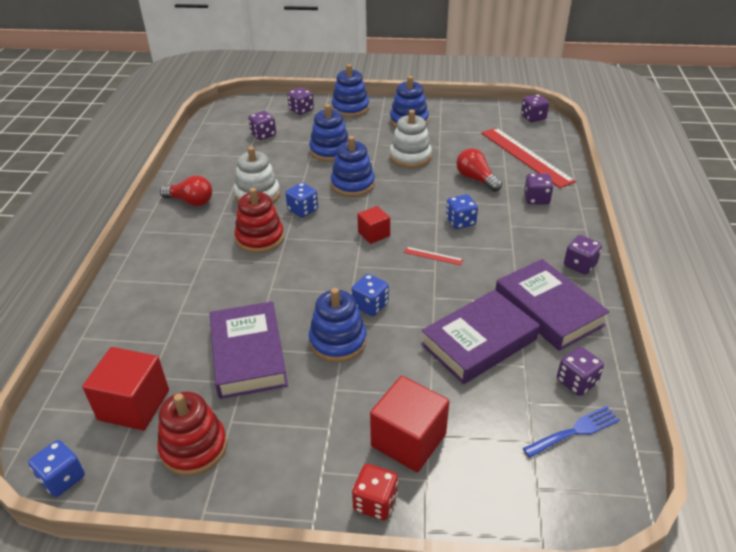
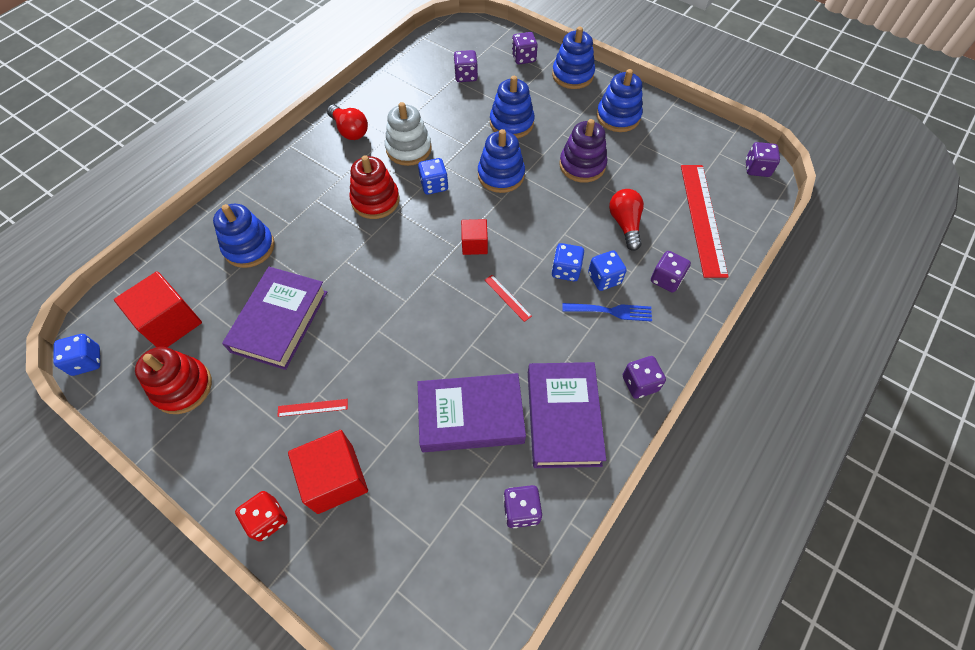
camera: 30 degrees right, 20 degrees up
(338, 341) = (356, 347): blue stacking toy -> blue stacking toy (249, 247)
(339, 401) = (313, 408): none -> red ruler
(370, 305) = (410, 324): blue dice -> blue dice (604, 278)
(410, 157) = (582, 165): white stacking toy -> purple stacking toy
(575, 431) = (475, 558): blue fork -> blue fork (611, 311)

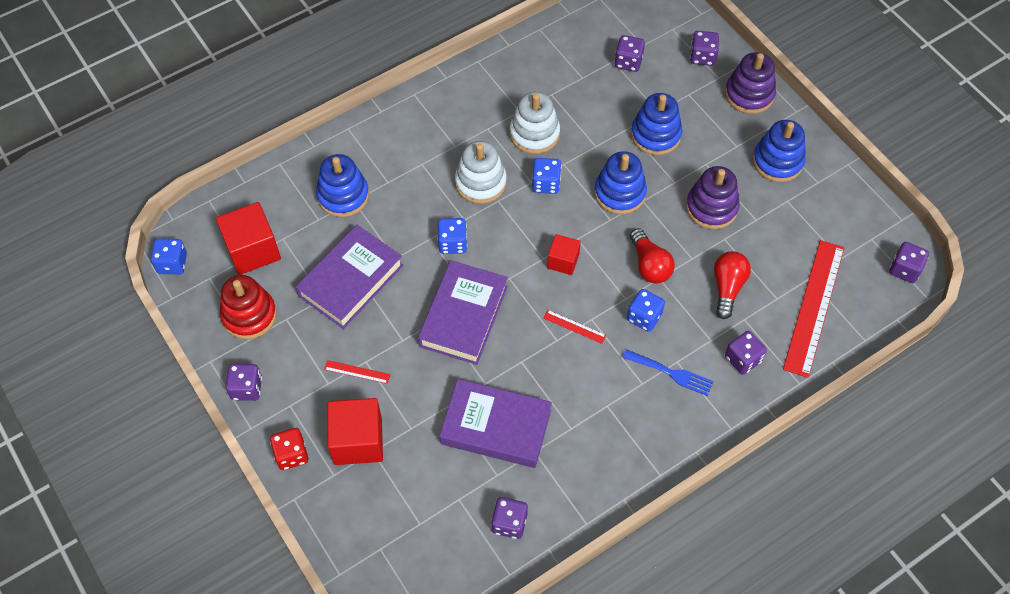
camera: 20 degrees right, 0 degrees up
(349, 130) = (480, 94): red light bulb -> red light bulb (649, 265)
(375, 200) = (480, 182): red stacking toy -> white stacking toy
(507, 297) = (574, 326): red ruler -> red ruler turned 45 degrees counterclockwise
(563, 417) = (580, 457): purple book -> purple book (463, 316)
(572, 75) = (749, 94): blue stacking toy -> purple stacking toy
(604, 278) = (679, 338): blue dice -> blue dice (452, 243)
(640, 383) = (667, 451): purple dice -> purple dice (246, 388)

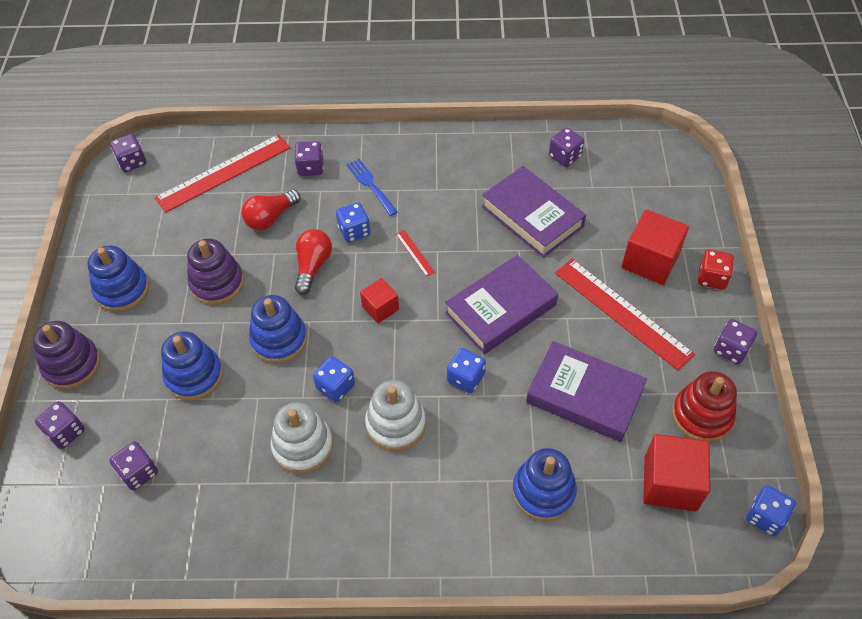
camera: 145 degrees left, 5 degrees down
(351, 280) = (584, 395): purple book -> purple book turned 45 degrees clockwise
(357, 372) = (622, 312): red ruler -> red ruler, size x2.44

